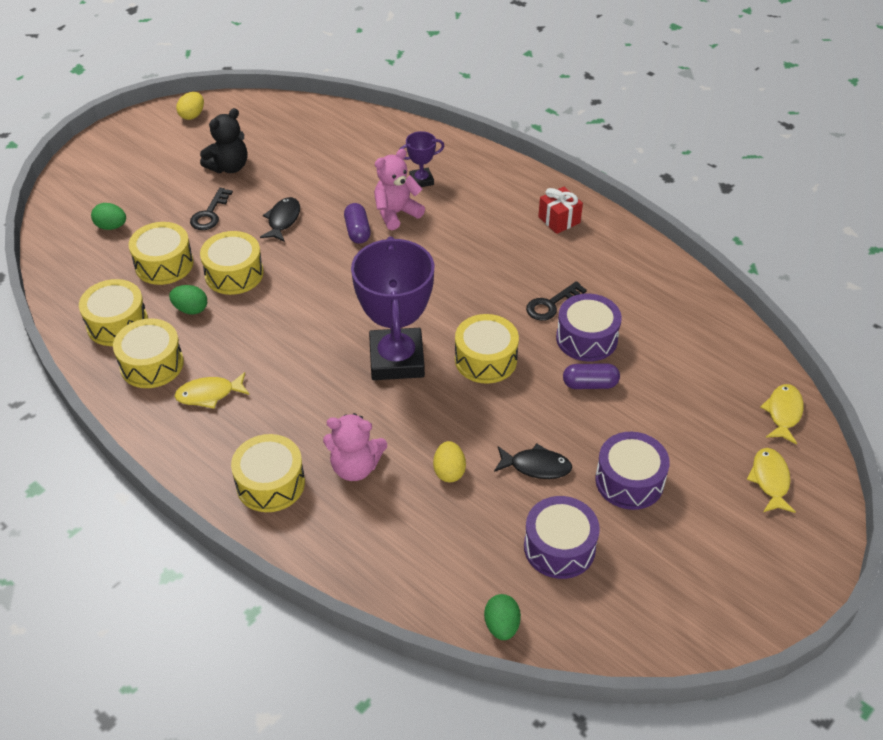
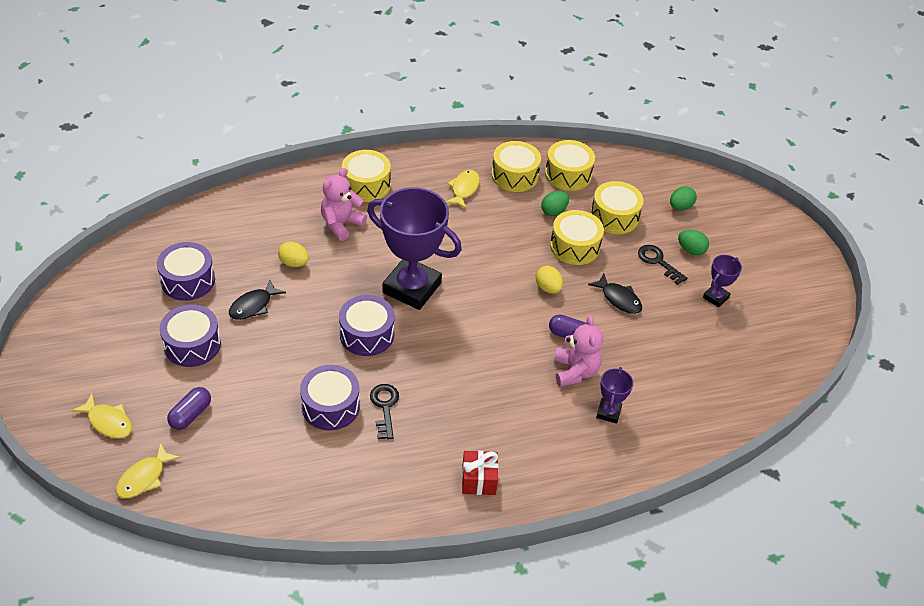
camera: 120 degrees right, 0 degrees up
(192, 115) = (811, 306): yellow egg -> yellow egg (548, 288)
(229, 167) = (715, 297): black teddy bear -> purple trophy
(485, 359) = (367, 334): yellow drum -> purple drum
(501, 626) = (172, 228): green egg -> green egg (691, 250)
(590, 384) = (287, 378): purple capsule -> purple capsule (190, 415)
(783, 413) = (144, 478): yellow fish -> yellow fish turned 75 degrees clockwise

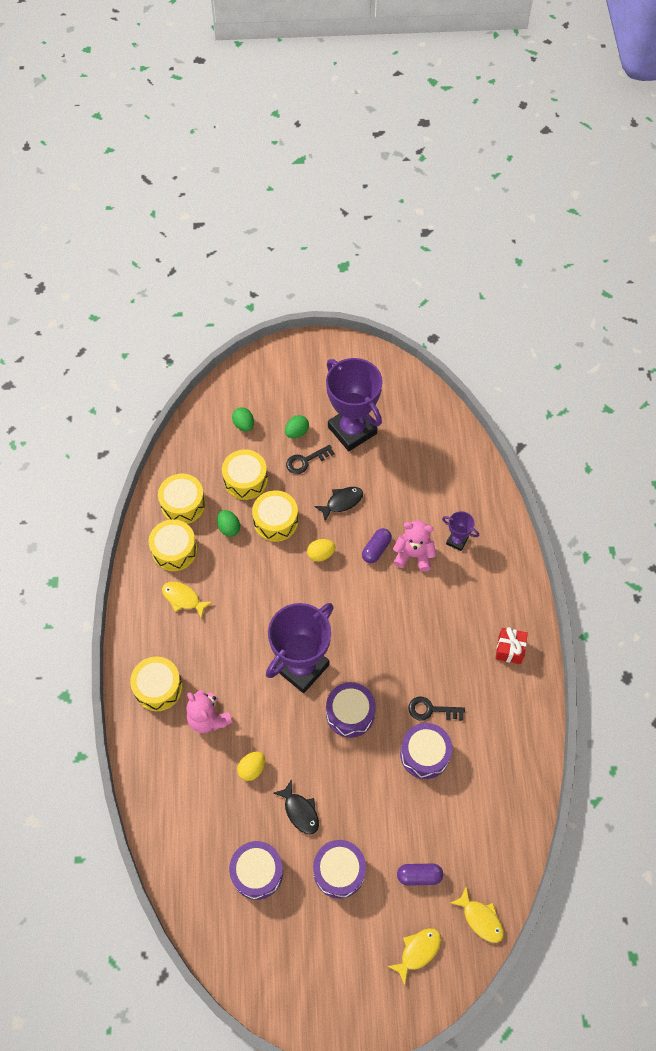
camera: 75 degrees left, 15 degrees up
(190, 415) = (419, 876): purple capsule -> purple capsule turned 45 degrees counterclockwise
(715, 297) = (352, 430): purple trophy -> purple trophy, size x2.22

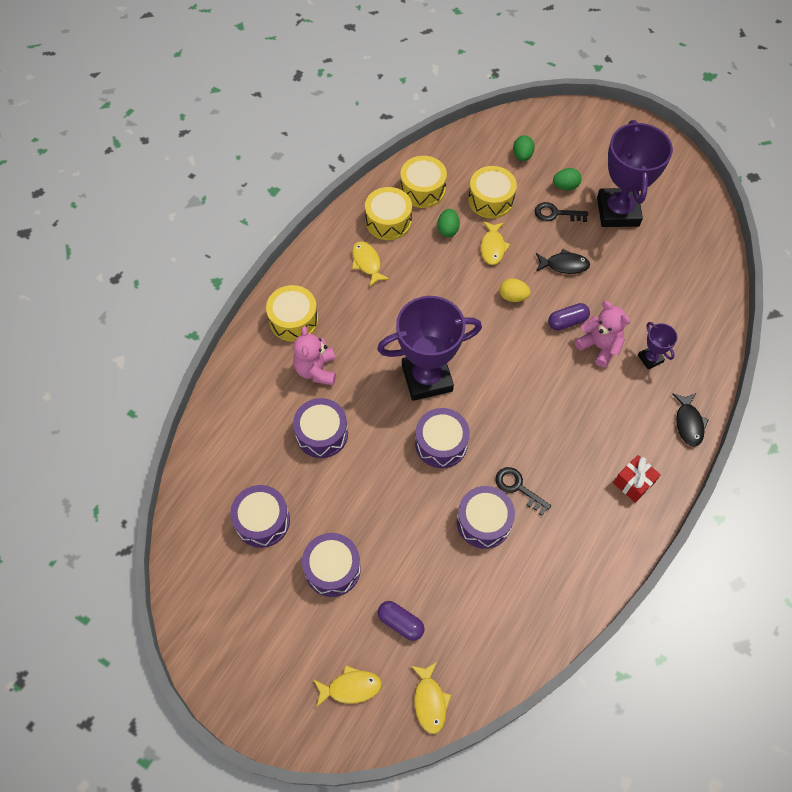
camera: 35 degrees right, 0 degrees up
(252, 769) = (322, 434): yellow egg -> purple drum
(276, 521) = (492, 247): yellow drum -> yellow fish
(300, 811) = (336, 496): black fish -> black fish (688, 423)

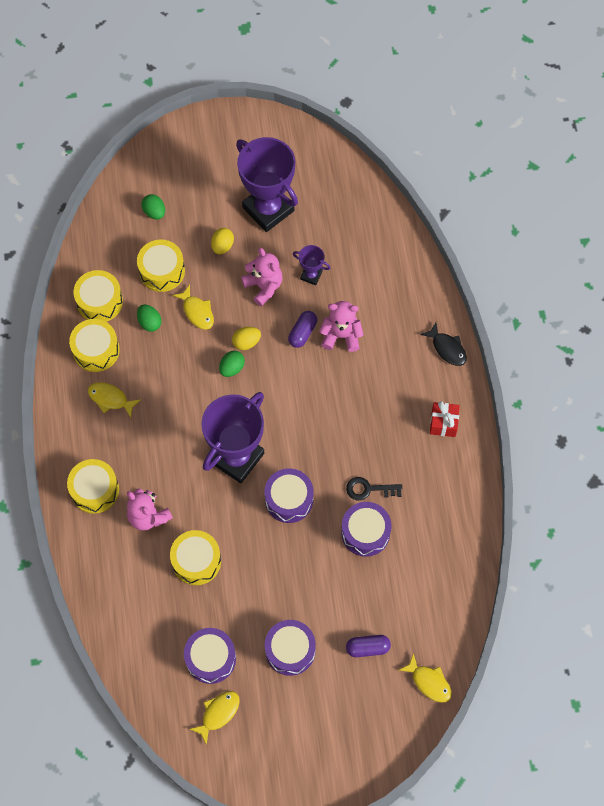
camera: 40 degrees left, 5 degrees up
(322, 434) = (196, 561): purple drum -> yellow drum
(351, 687) = (371, 717): yellow fish -> yellow fish (218, 713)
(556, 214) = (222, 246): black key -> yellow egg
(564, 265) = (263, 286): black fish -> pink teddy bear
(565, 186) = (210, 216): green egg -> green egg (232, 368)
(650, 358) = (384, 317): purple trophy -> purple trophy (311, 275)

